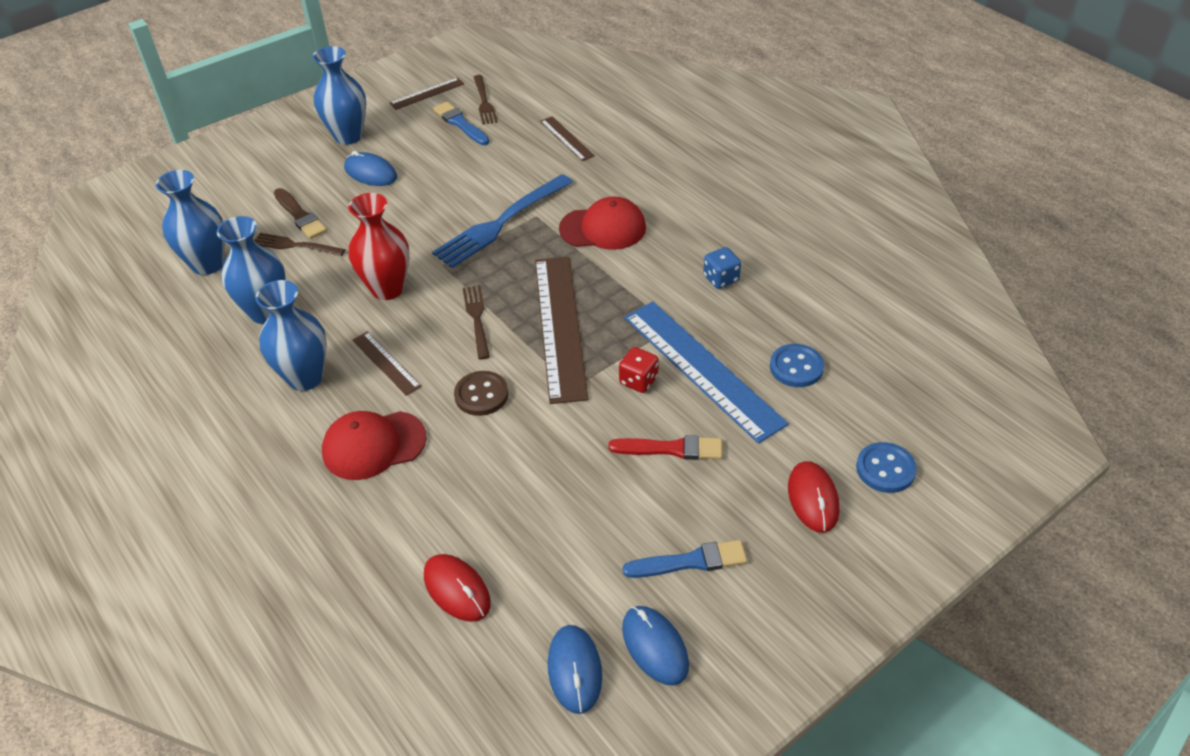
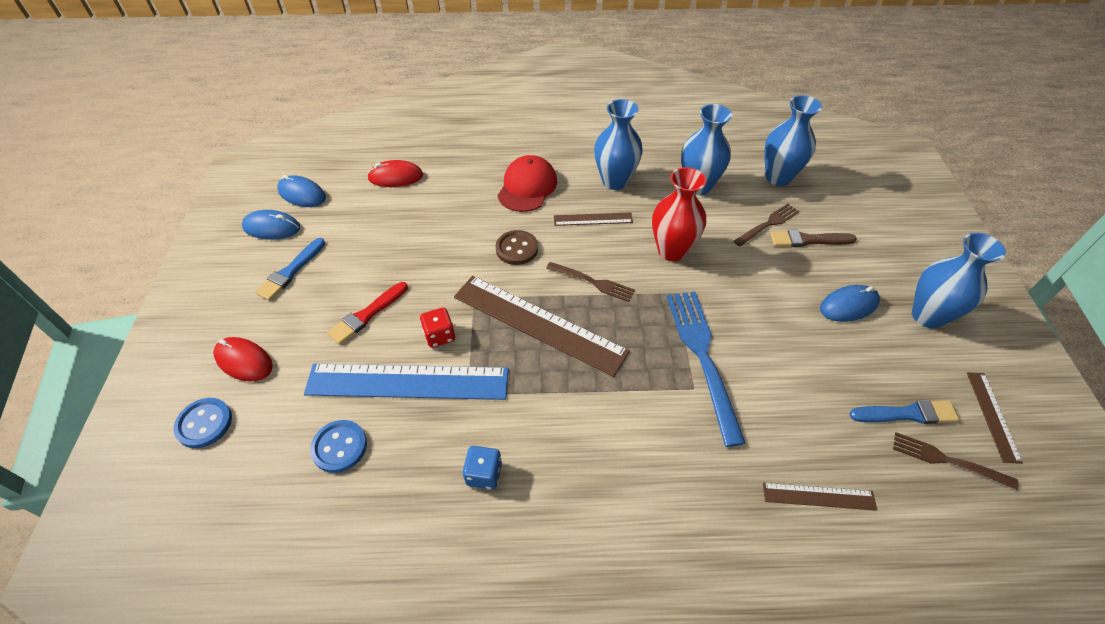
camera: 125 degrees right, 5 degrees up
(603, 228) = (634, 428): red cap -> none

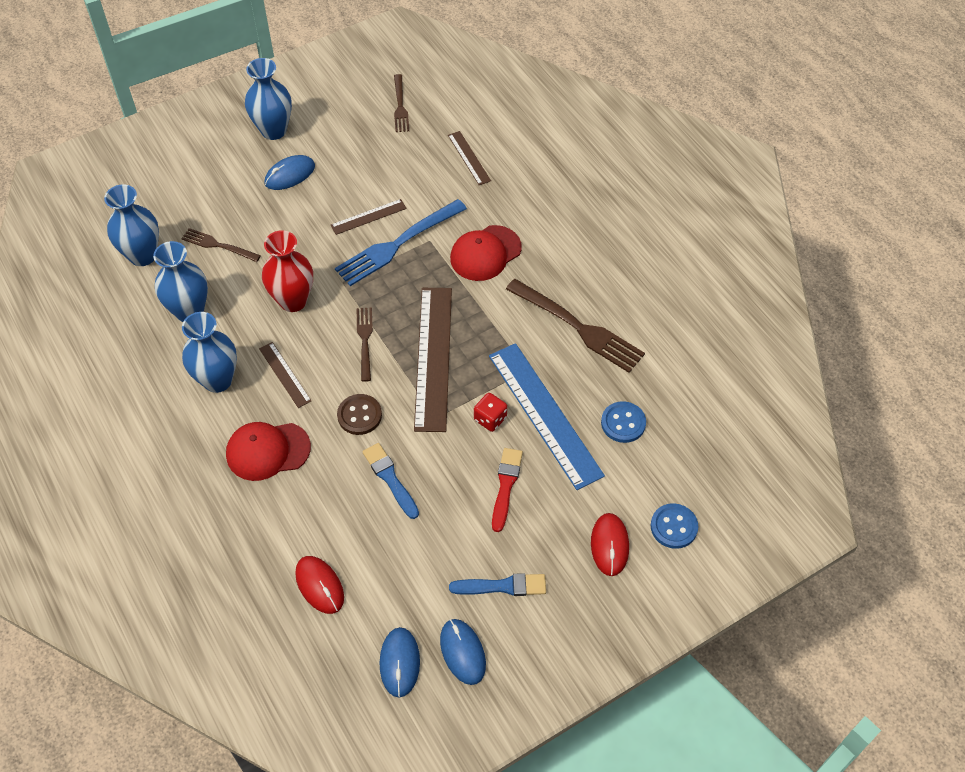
camera: 120 degrees left, 5 degrees up
(367, 315) = (505, 486): red brush -> red brush turned 90 degrees counterclockwise
(484, 474) = (578, 327): blue dice -> brown fork
(646, 434) = (485, 253): none -> red cap
(808, 240) = (224, 214): brown brush -> none
(848, 305) = (290, 175): blue mouse -> blue mouse turned 75 degrees counterclockwise
(907, 414) = (375, 128): blue brush -> blue brush (390, 478)
(992, 416) = (349, 89): brown ruler -> brown ruler (368, 217)

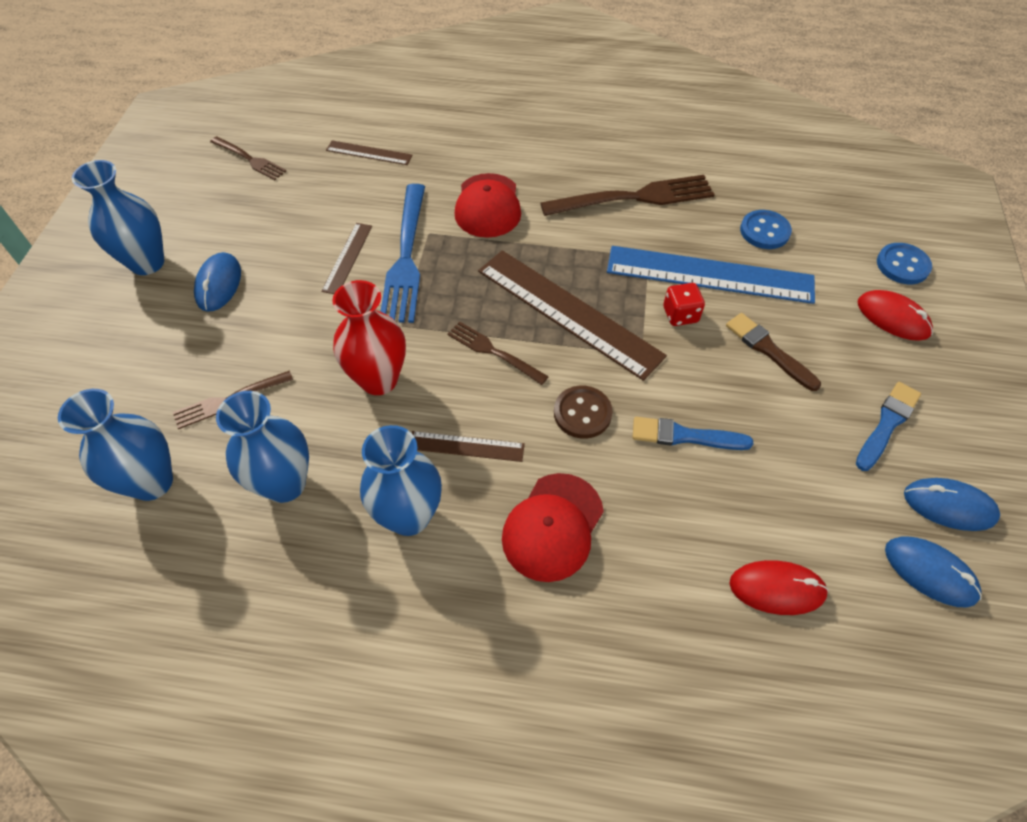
camera: 50 degrees left, 0 degrees up
(505, 486) = (768, 350): red brush -> brown brush

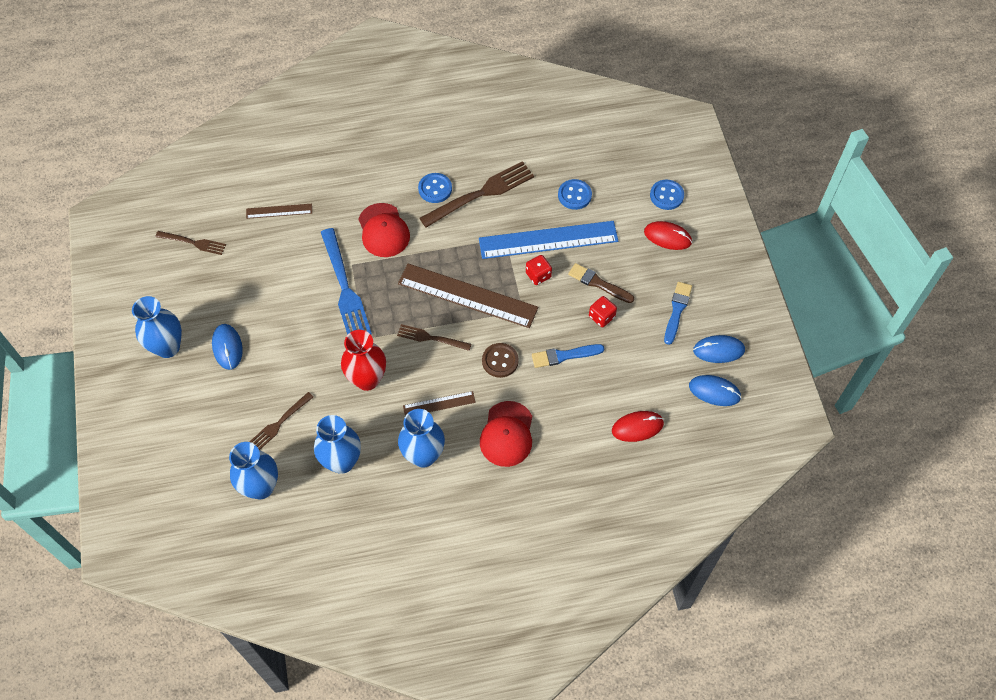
camera: 20 degrees left, 5 degrees up
(347, 258) = (305, 300): brown ruler -> none
(575, 177) = (435, 189): none -> blue button
(761, 397) = (601, 317): none -> red dice

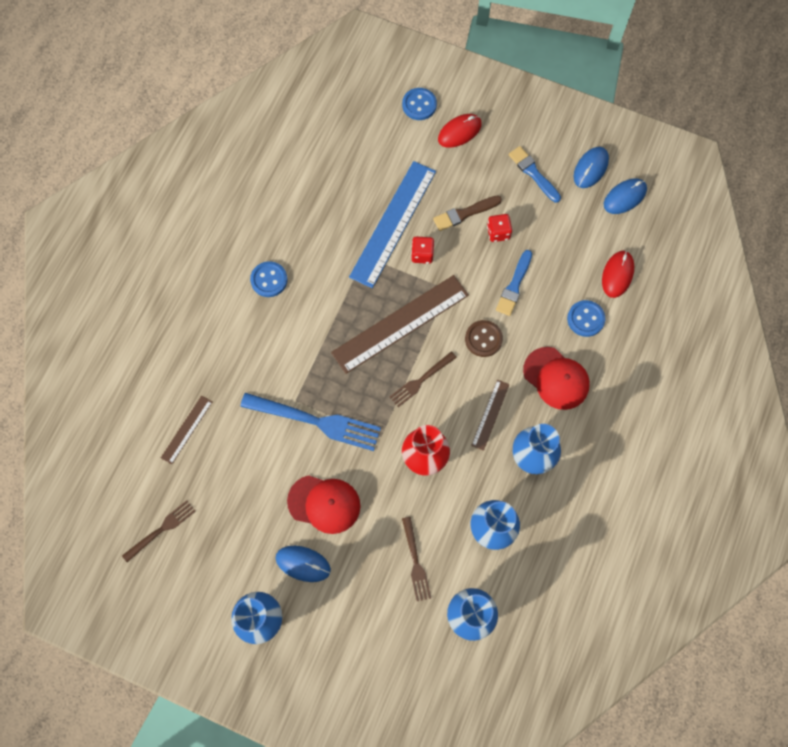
camera: 55 degrees left, 10 degrees up
(383, 230) = (280, 351): red cap -> red cap (324, 504)
(481, 194) = (304, 246): brown fork -> none
(574, 195) = (364, 173): blue button -> blue button (585, 319)

